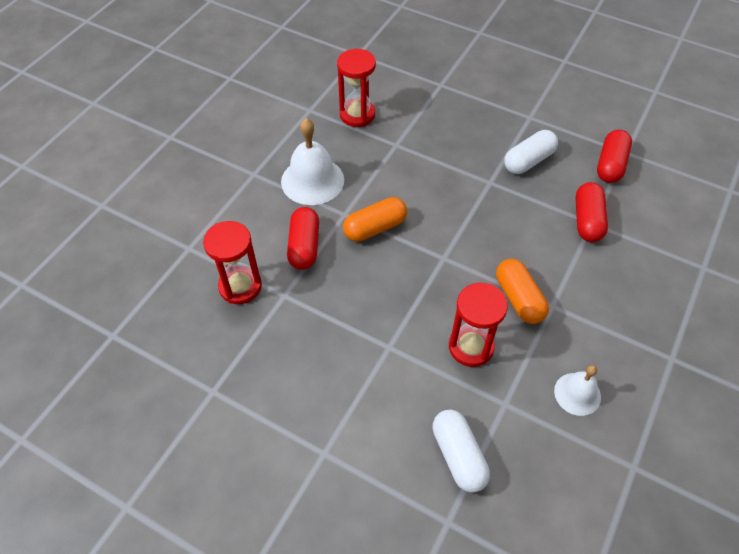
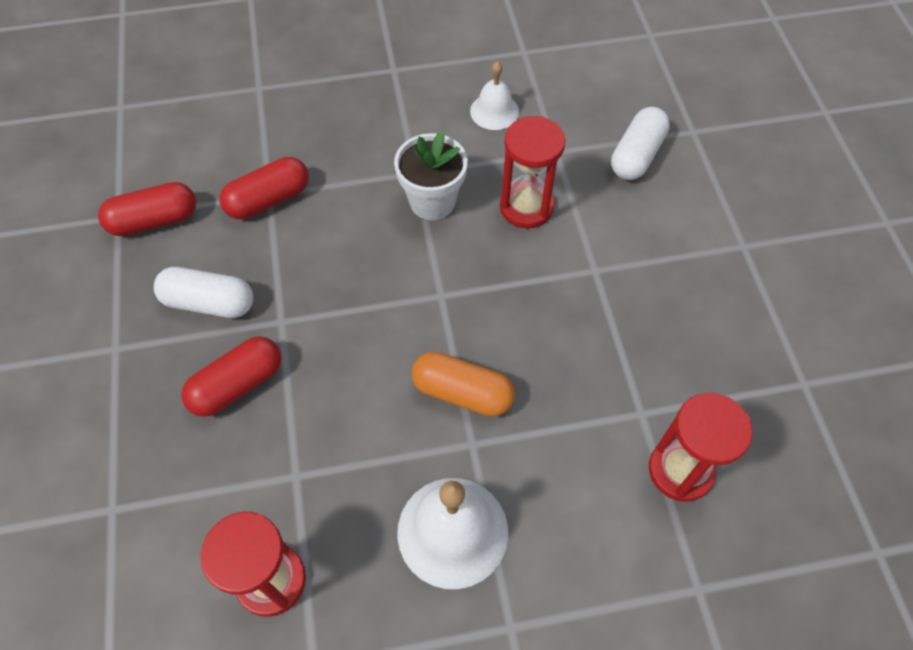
camera: 130 degrees left, 5 degrees up
(304, 246) = (561, 448): red capsule -> red capsule (237, 385)
(518, 299) = (432, 202): orange capsule -> white flower pot

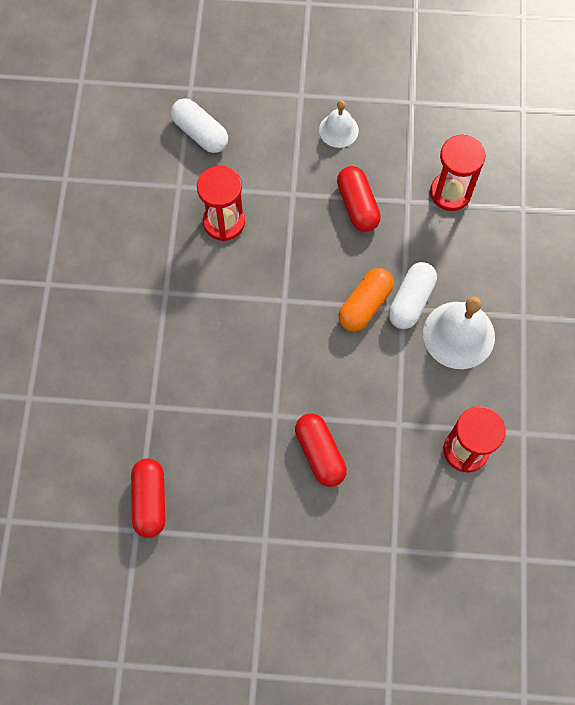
camera: 75 degrees left, 10 degrees up
(209, 302) = (243, 465): white capsule -> white capsule (410, 301)
(268, 199) = (157, 407): red capsule -> red capsule (357, 205)
(432, 202) = (198, 286): white flower pot -> none
(494, 111) = (122, 218): white bell -> white bell (338, 130)

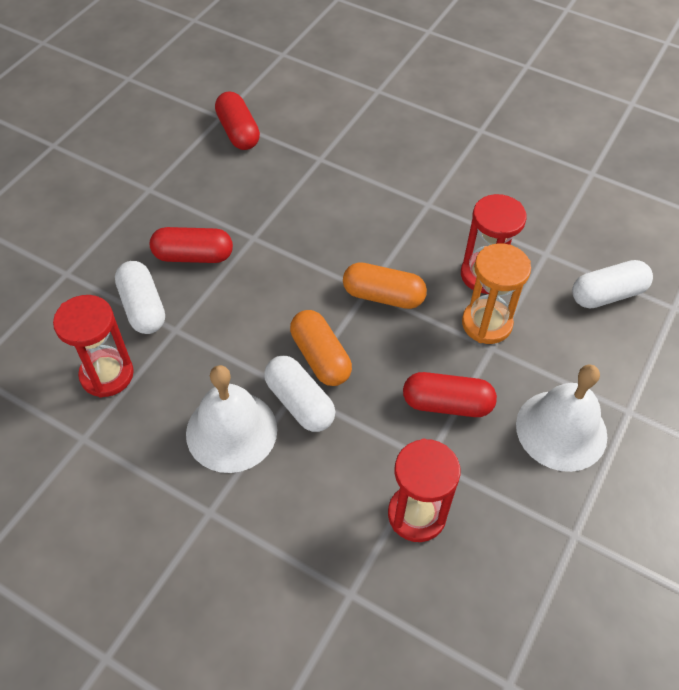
camera: 115 degrees right, 15 degrees down
(150, 500) = (238, 132): red capsule -> red capsule turned 45 degrees clockwise
(272, 204) = (486, 323): none -> orange hourglass
(283, 286) = (383, 296): none -> orange capsule
(338, 130) = (561, 430): white bell -> white bell, size x1.68
(392, 462) = (143, 307): none -> white capsule

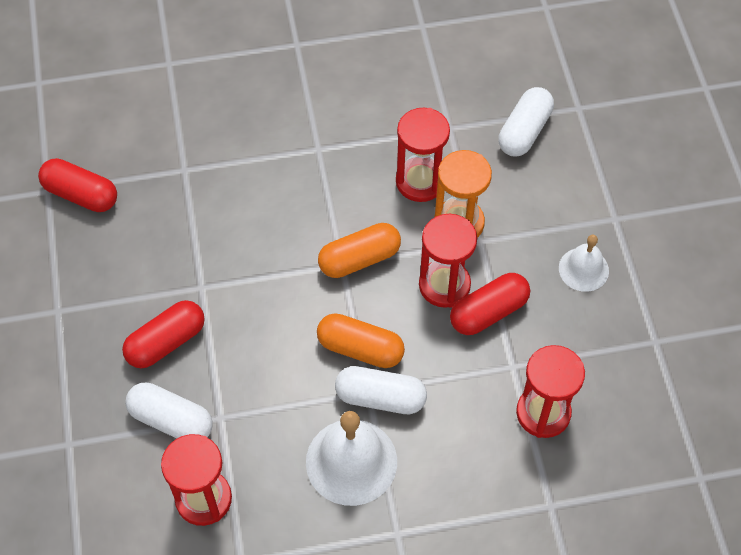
camera: 40 degrees left, 5 degrees up
(430, 359) = (444, 285): none -> red hourglass
(561, 430) = (583, 269): white bell -> white bell, size x0.59

